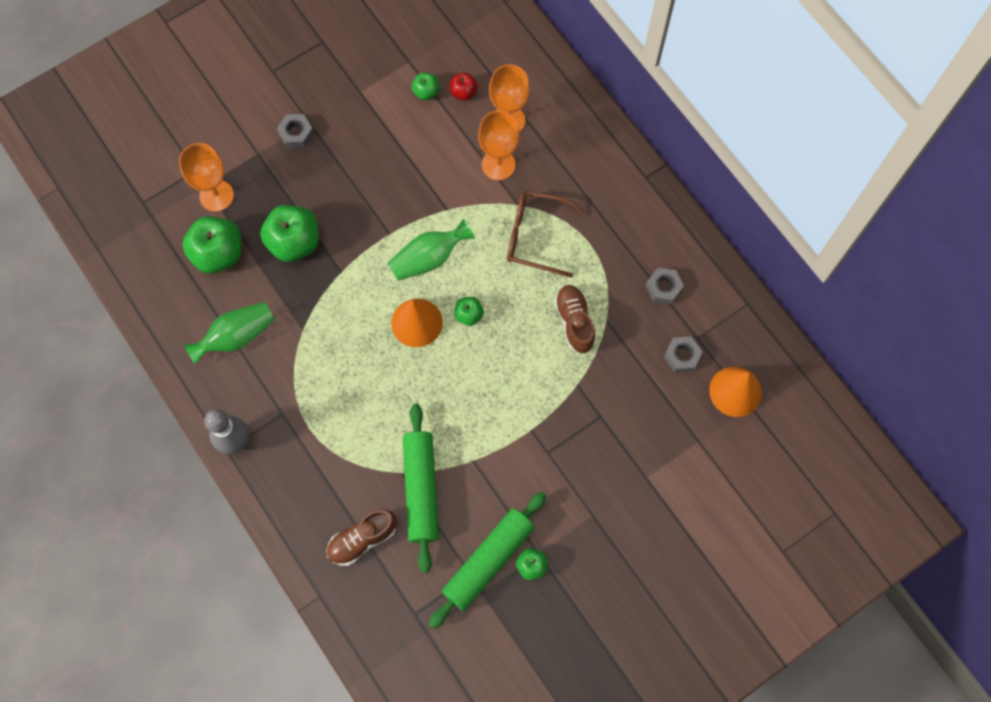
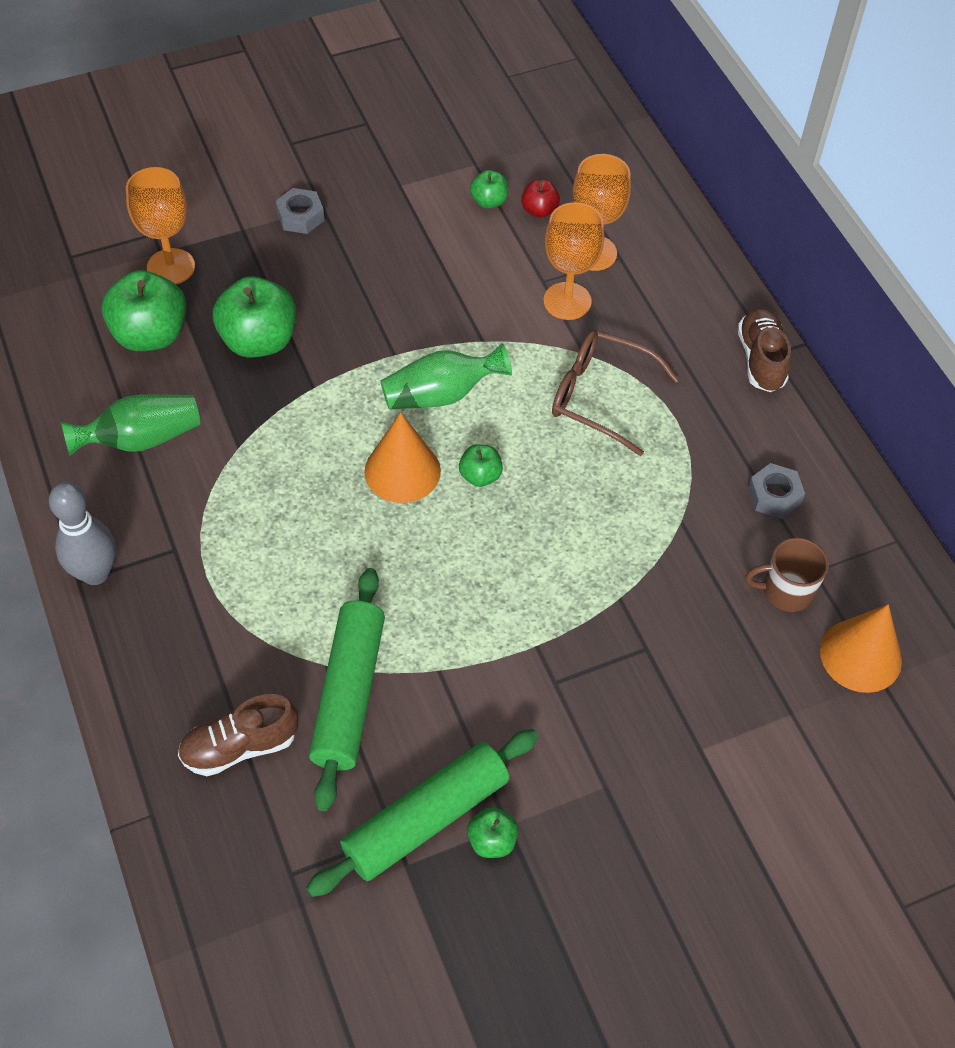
camera: 10 degrees right, 15 degrees down
(574, 322) = (633, 514): brown shoe -> brown shoe (761, 359)
(681, 356) = (786, 591): grey nut -> brown mug

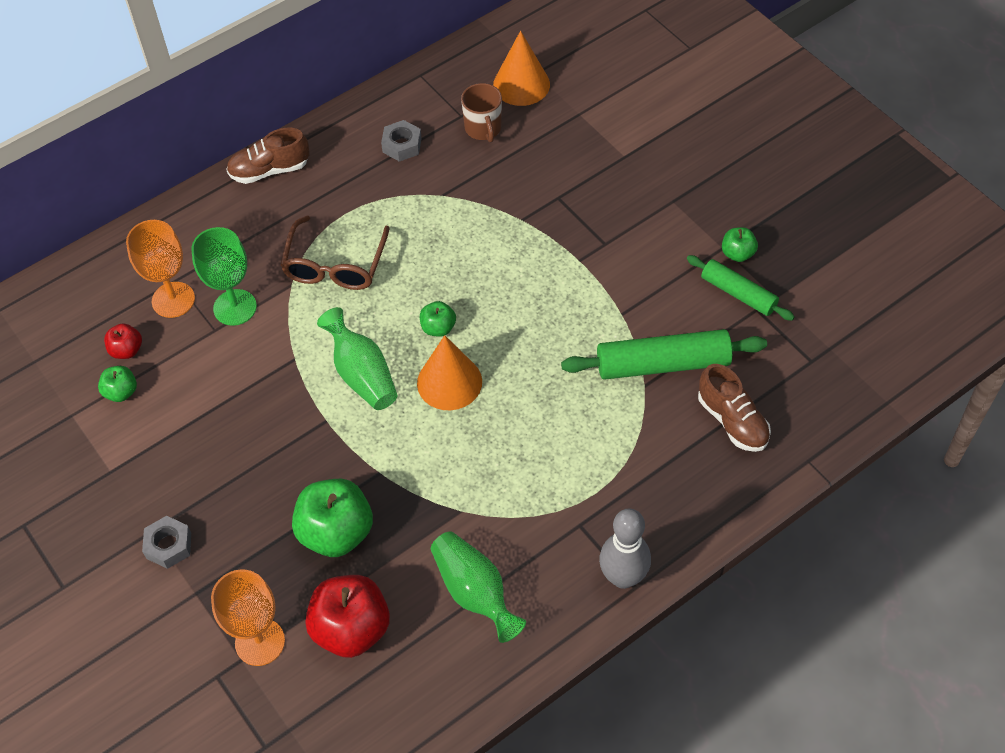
camera: 100 degrees left, 0 degrees up
(150, 335) = (351, 629): green apple -> red apple
(426, 819) = (738, 293): green rolling pin -> green rolling pin, size x0.63
(567, 301) = (235, 307): orange goblet -> green goblet

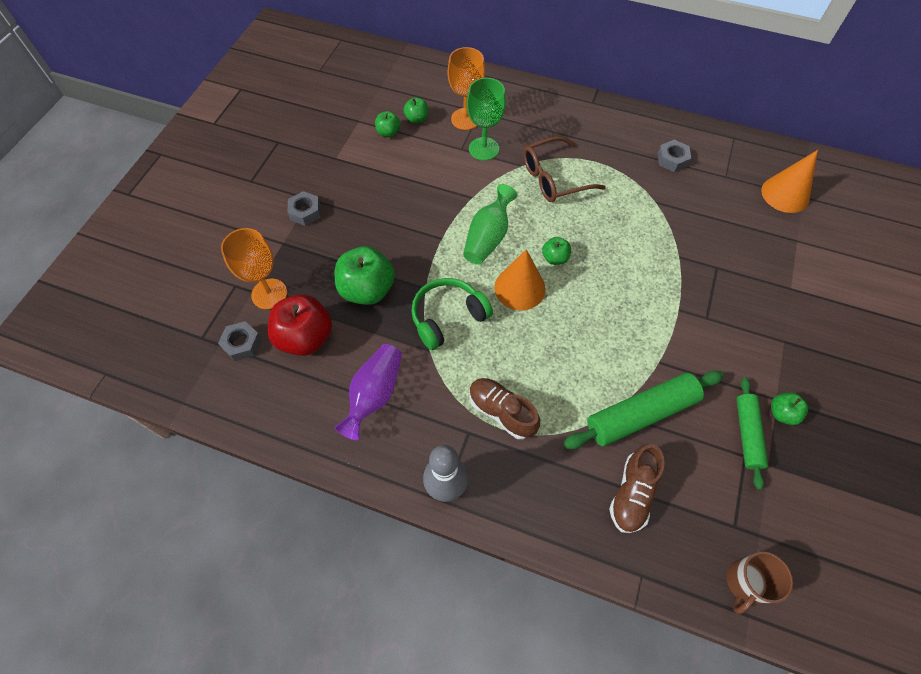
camera: 55 degrees right, 5 degrees up
(126, 350) = (417, 119): red apple -> green apple
(269, 170) = (591, 108): brown shoe -> brown shoe (501, 412)
(308, 703) = (242, 344): none -> grey nut
(433, 470) = (448, 317): none -> green headphones
(475, 592) = (374, 394): green vase -> purple vase
(483, 128) = (728, 194): brown mug -> brown mug (745, 582)
(663, 364) = (640, 414): green rolling pin -> green rolling pin turned 75 degrees counterclockwise

